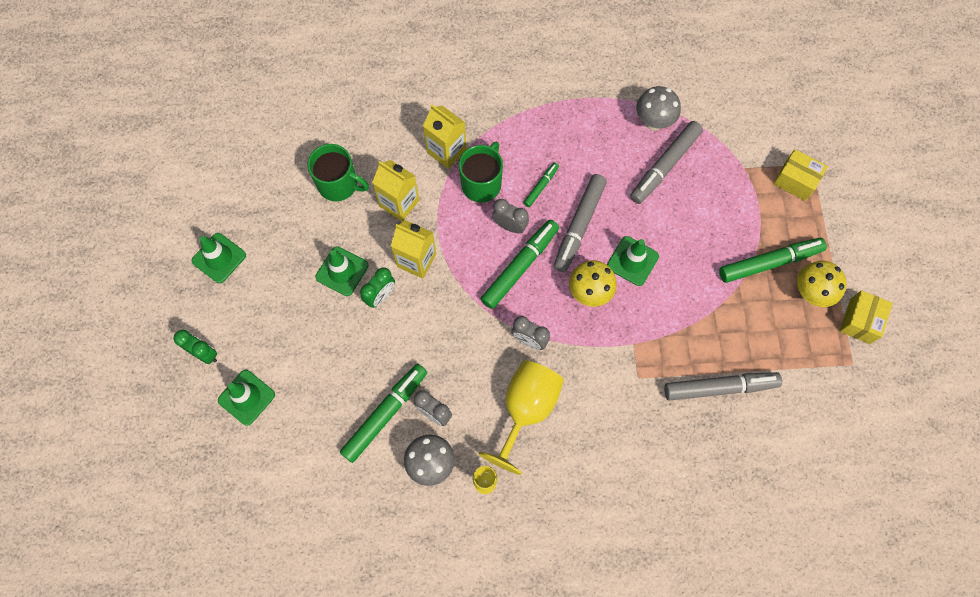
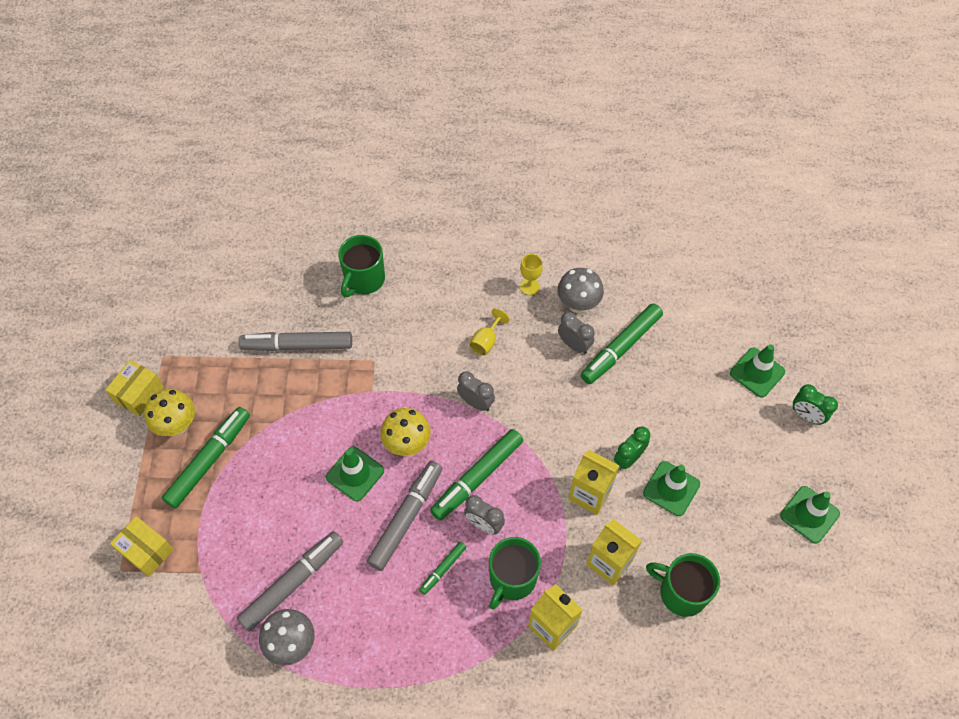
camera: 175 degrees left, 10 degrees down
(526, 410) = (486, 341): yellow goblet -> yellow goblet, size x0.47
(668, 475) = (364, 279): none -> green mug
(769, 262) = (209, 460): green marker -> green marker turned 135 degrees clockwise

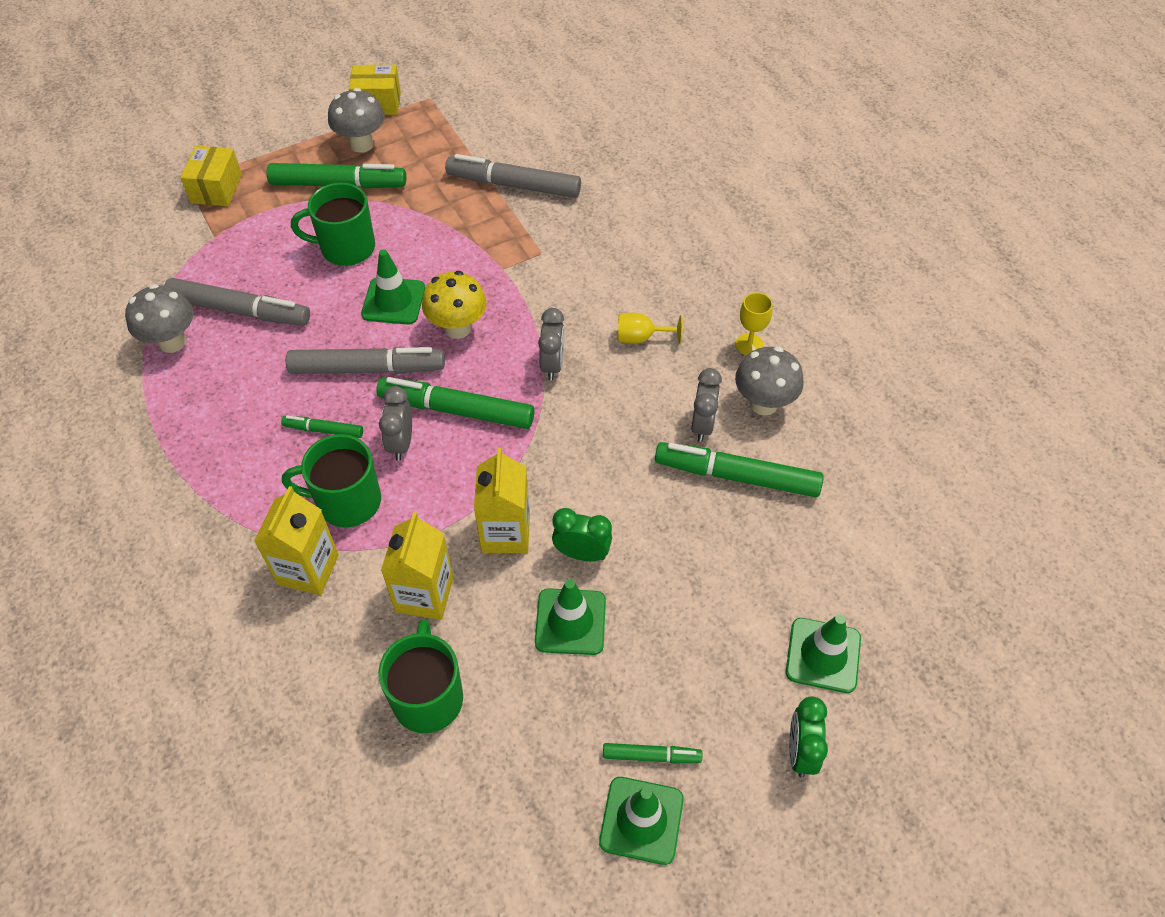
camera: 60 degrees right, 5 degrees down
(177, 425) = (362, 144): yellow mushroom -> grey mushroom
(297, 346) = (513, 185): grey marker -> grey marker turned 45 degrees counterclockwise
(364, 279) = (636, 197): green mug -> green mug (346, 248)
(775, 490) = (651, 756): none -> green marker

